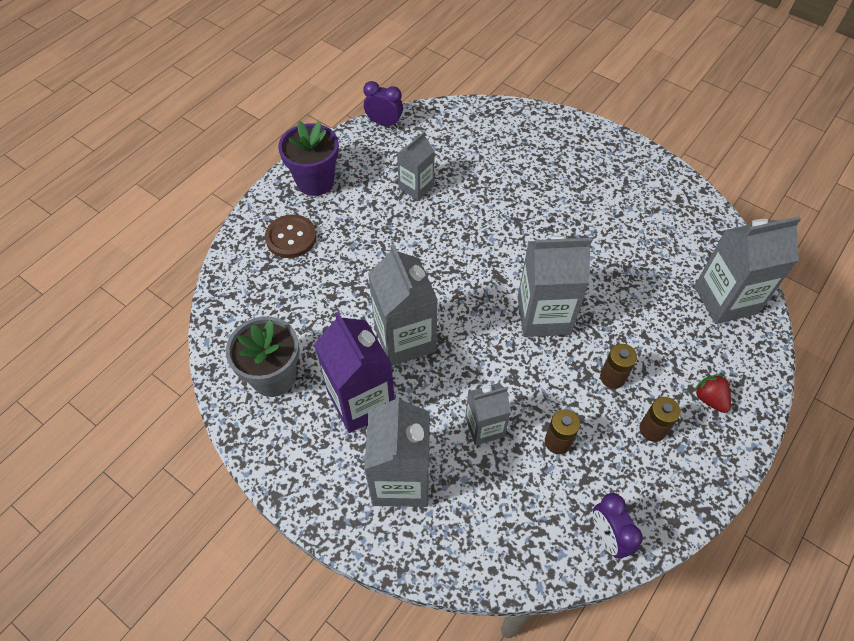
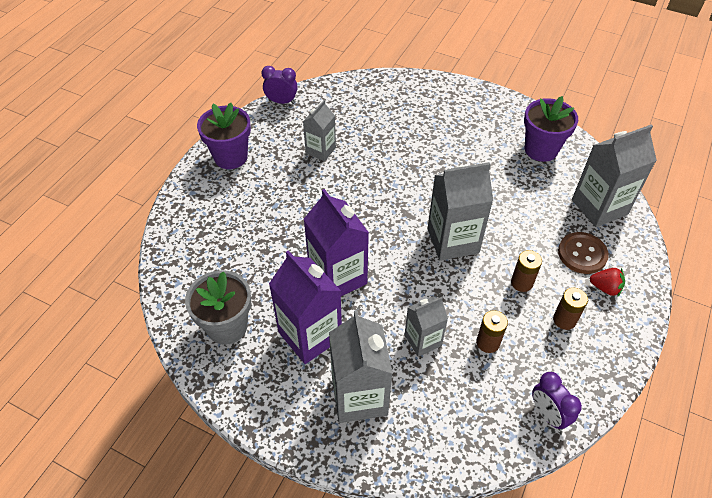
camera: 10 degrees left, 5 degrees down
(291, 237) = (218, 206): brown button -> brown button (582, 254)
(405, 339) = (338, 277): grey carton -> purple carton
(671, 220) = (541, 149): none -> purple flower pot
(709, 399) = (605, 288): red strawberry -> red strawberry turned 150 degrees clockwise

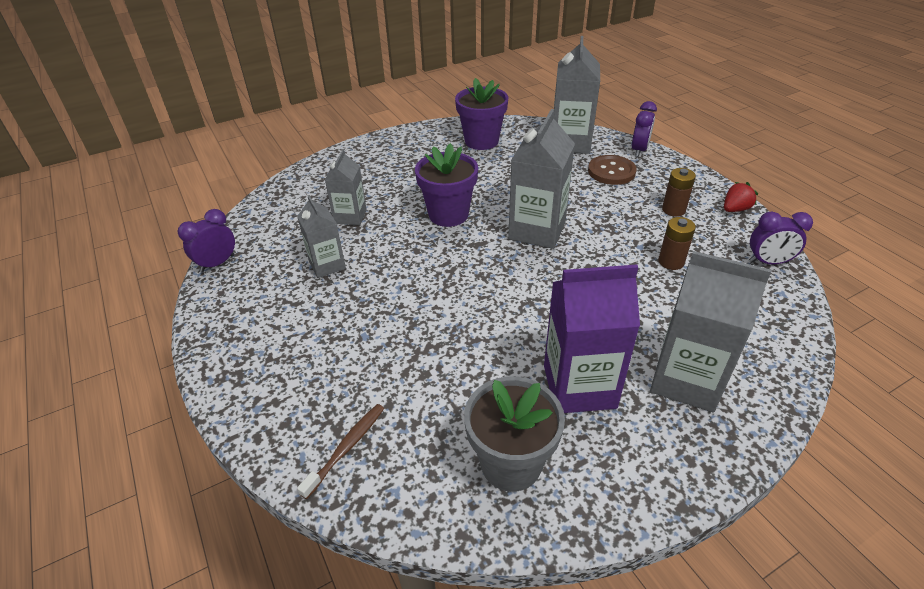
camera: 55 degrees left, 10 degrees down
(191, 246) = (346, 448): none -> brown toothbrush
(230, 157) = (244, 343): purple flower pot -> purple flower pot (448, 214)
(338, 277) = (516, 328): purple carton -> none
(423, 340) = (642, 301): grey carton -> grey carton (350, 216)
(521, 283) = (617, 214): brown battery -> none
(605, 288) = (654, 176): red strawberry -> red strawberry (735, 209)
(639, 260) = (639, 150): none -> purple clock

